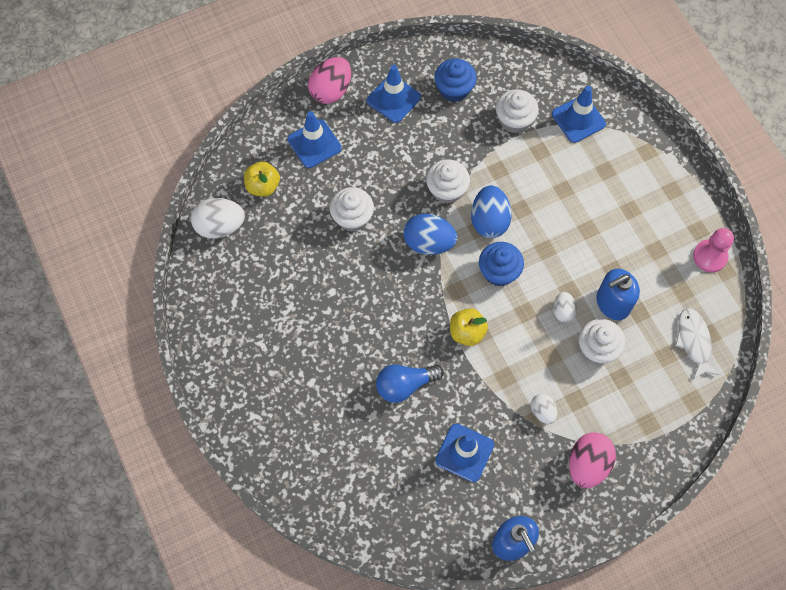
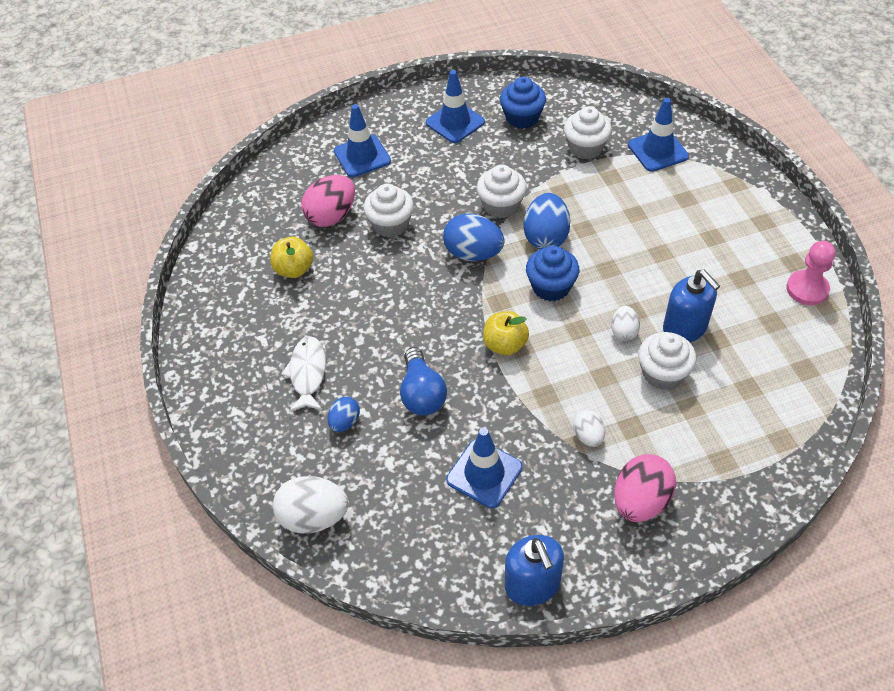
camera: 10 degrees right, 15 degrees down
(220, 226) = (243, 223): white egg -> white egg (314, 517)
(263, 186) = (298, 190): yellow apple -> yellow apple (294, 269)
(331, 90) = (389, 112): pink egg -> pink egg (331, 216)
(346, 417) = (345, 422): none -> blue egg
(405, 385) = (422, 394): blue light bulb -> blue light bulb turned 90 degrees counterclockwise
(612, 303) = (685, 328): blue soap dispenser -> blue soap dispenser turned 105 degrees counterclockwise
(694, 341) = (785, 375): white fish -> white fish (307, 373)

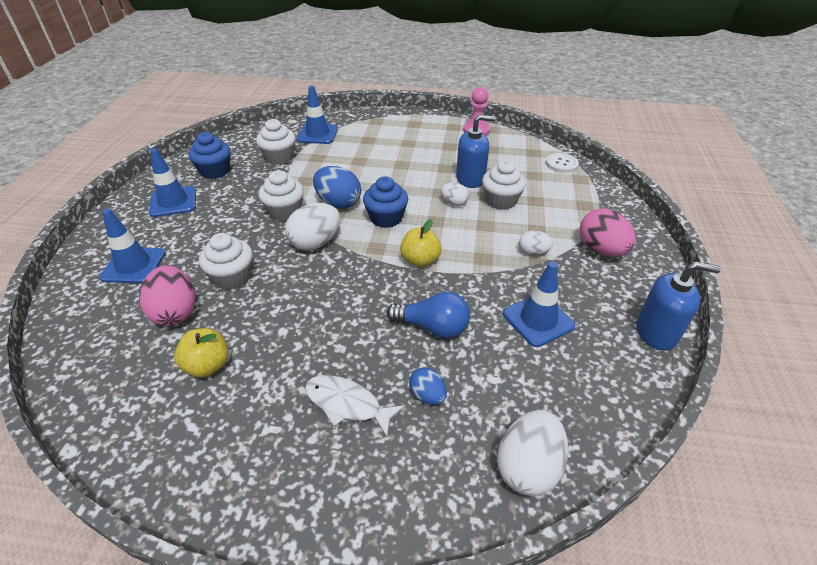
camera: 65 degrees left, 10 degrees down
(473, 253) = (315, 243): blue egg -> white egg
(803, 409) = (561, 164): none -> white button

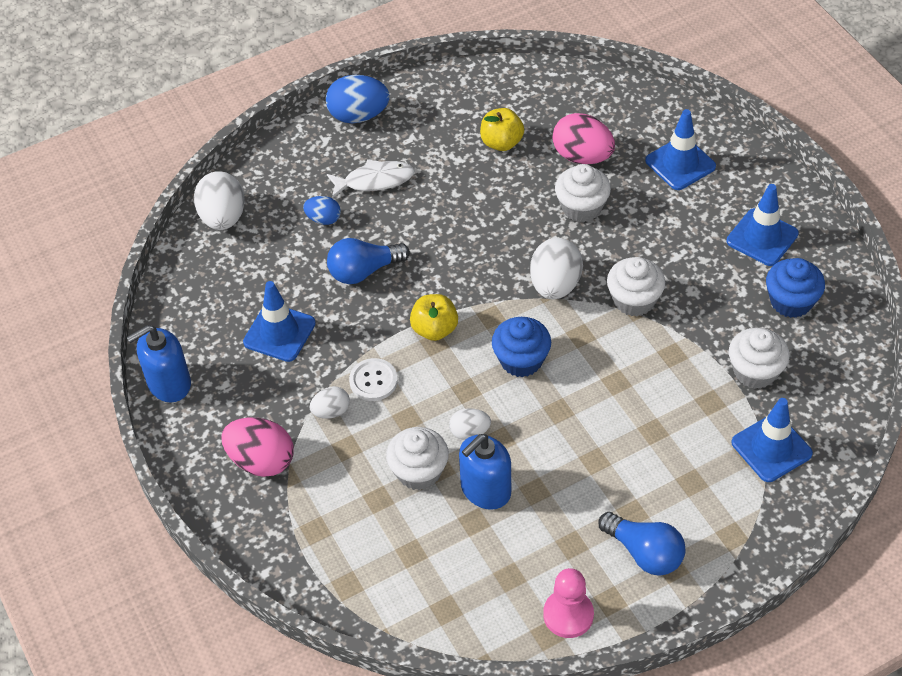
camera: 145 degrees right, 10 degrees up
(338, 203) = (594, 347): blue egg -> blue egg (358, 115)
(420, 131) = (644, 553): none -> blue light bulb
(561, 164) = (390, 606): white button -> white button (373, 381)

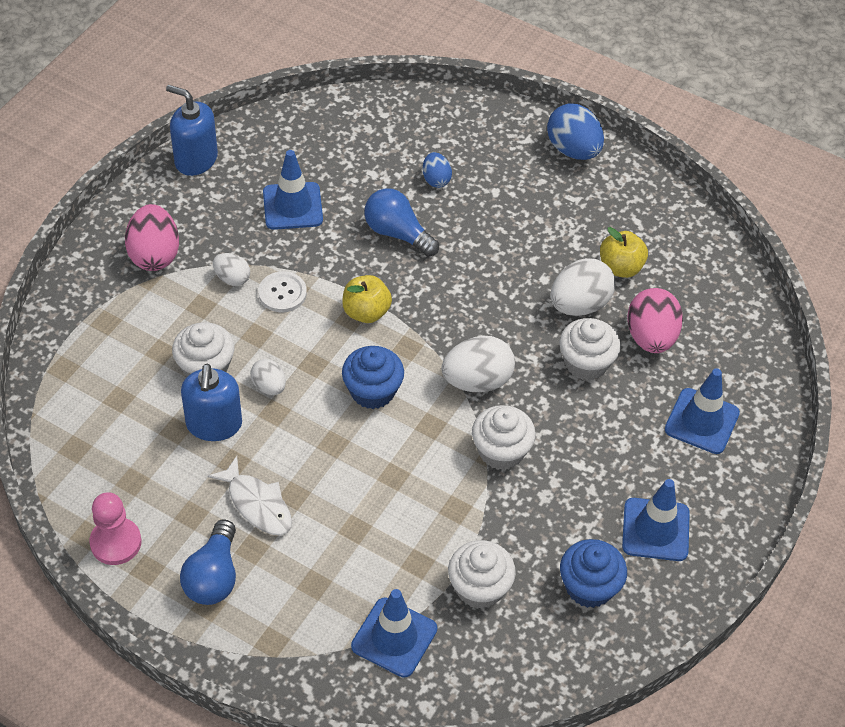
camera: 55 degrees right, 0 degrees up
(223, 217) = (390, 112): white egg -> white egg (579, 305)
(375, 180) = (505, 195): white fish -> white fish (257, 504)
(485, 489) = (214, 424): blue soap dispenser -> blue soap dispenser turned 105 degrees counterclockwise

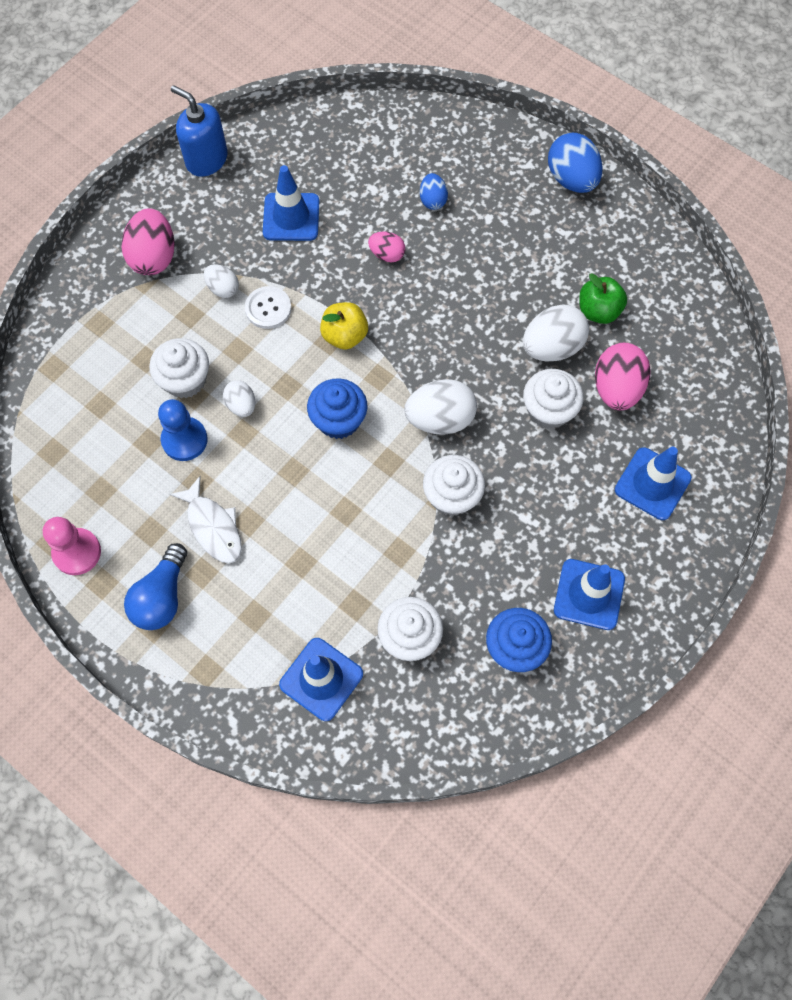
camera: 10 degrees right, 15 degrees up
(214, 424) = (184, 440): blue soap dispenser -> blue pawn
(397, 233) = (387, 255): blue light bulb -> pink egg
(620, 267) = (598, 311): yellow apple -> green apple

